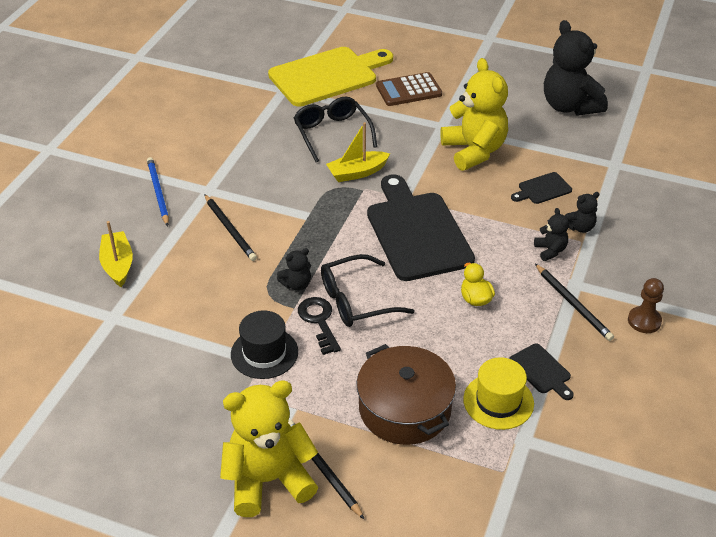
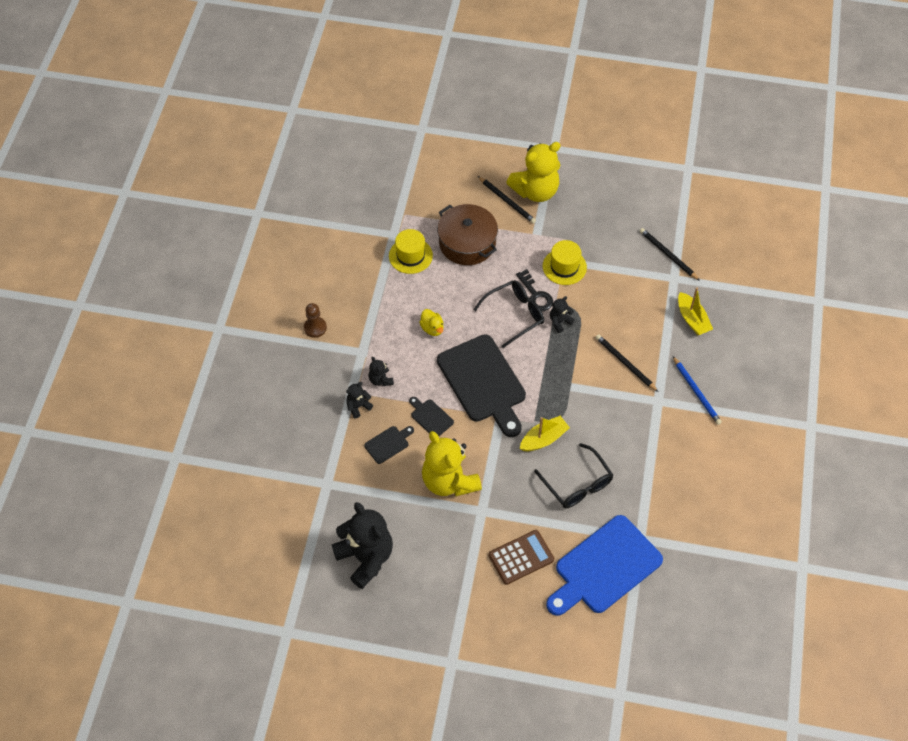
camera: 170 degrees right, 15 degrees up
(264, 353) = (564, 267): black hat -> yellow hat
(327, 76) = (604, 567): yellow cutting board -> blue cutting board
(541, 371) = (384, 280): black cutting board -> black cutting board (430, 417)
(573, 304) = (364, 334): black pencil -> black pencil (668, 255)

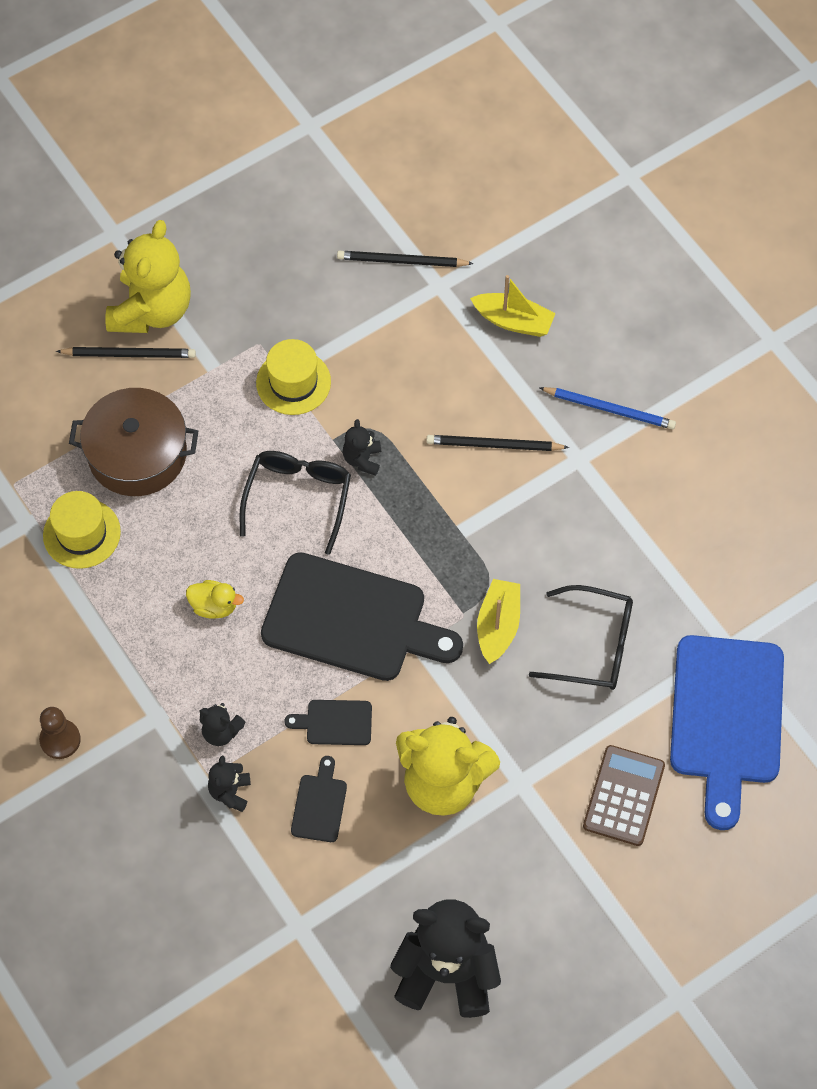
camera: 45 degrees left, 5 degrees up
(536, 295) = (297, 449): black key -> none

